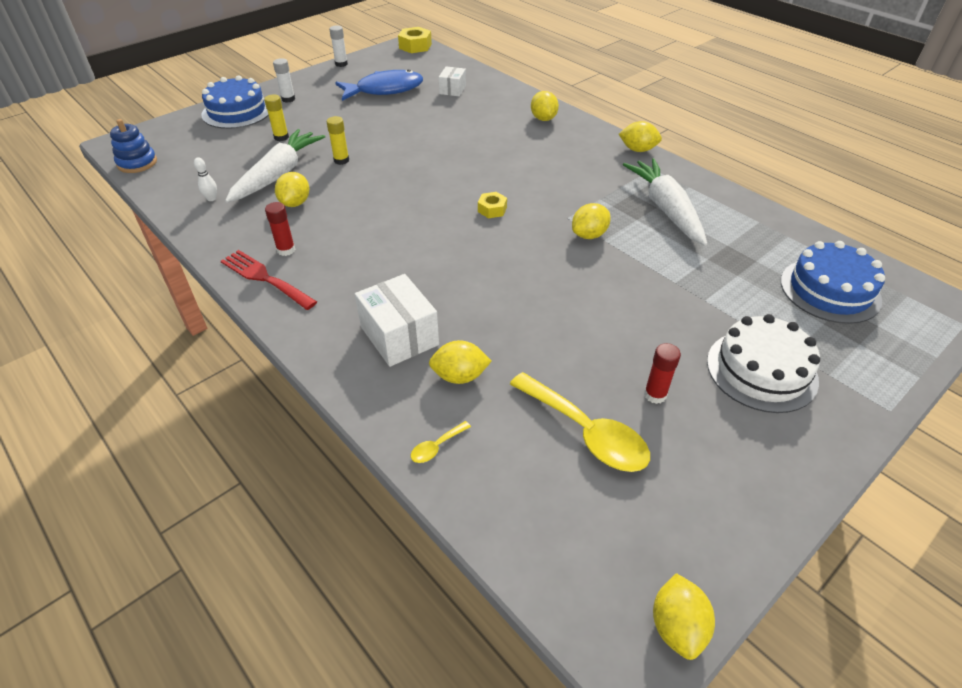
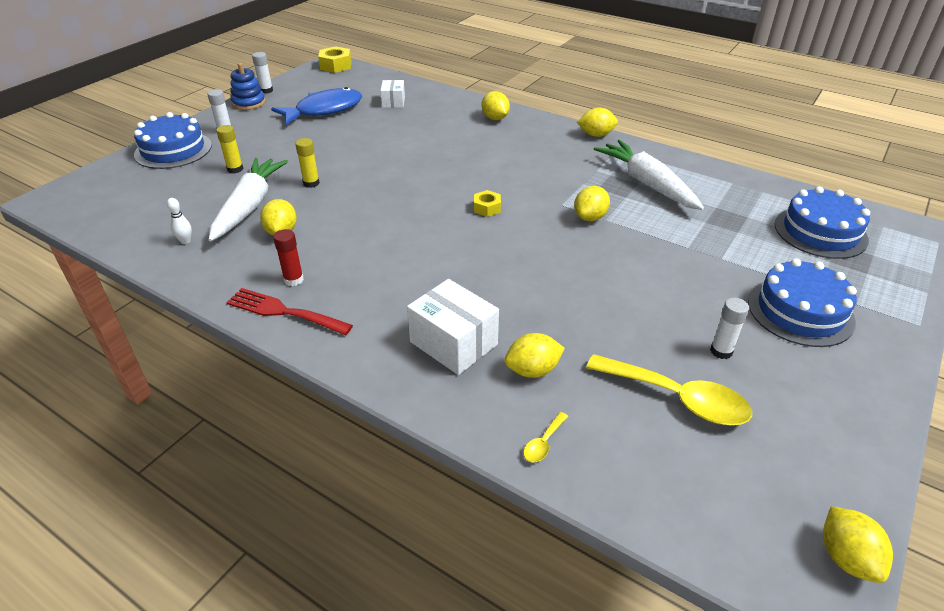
camera: 15 degrees left, 5 degrees down
(137, 163) = (81, 217): blue stacking toy -> blue stacking toy (249, 103)
(655, 395) = (721, 351): red glue stick -> white glue stick
(761, 370) = (800, 311): white cake -> blue cake

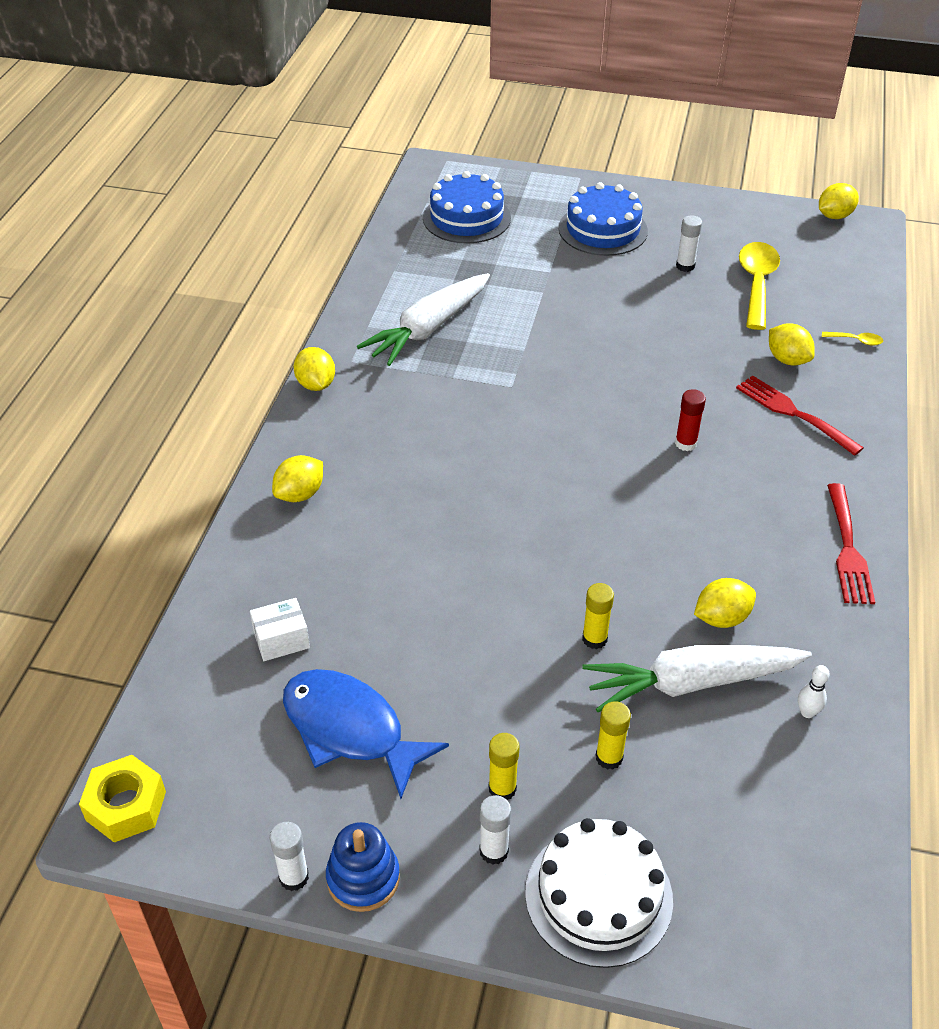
camera: 110 degrees left, 5 degrees up
(173, 150) = (598, 896): blue cake -> white cake
(252, 139) = (502, 789): none -> yellow glue stick
(293, 280) = (796, 564): red glue stick -> red glue stick (685, 443)
(453, 343) = (793, 413): white box -> red fork
(487, 208) = (554, 444): yellow nut -> none
(590, 217) = (527, 361): yellow lemon -> none

